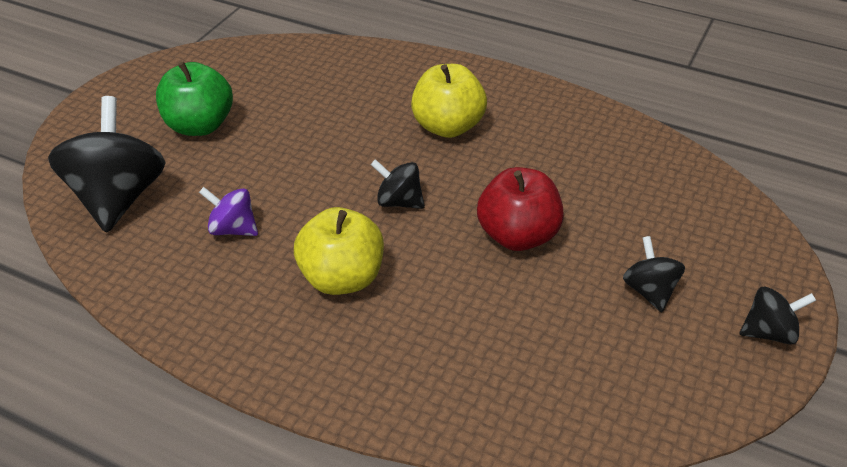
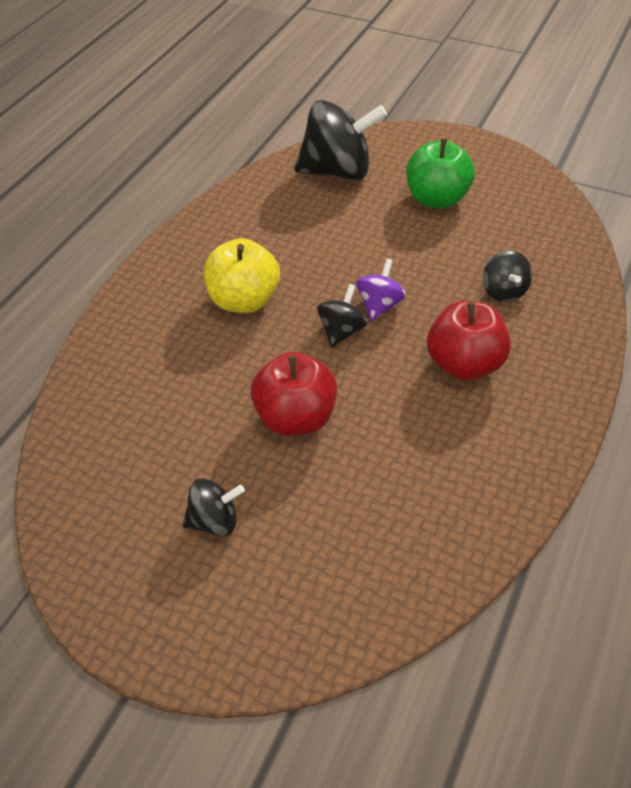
camera: 90 degrees right, 5 degrees up
(233, 229) = (302, 234): purple spinning top -> purple spinning top (379, 305)
(448, 127) = (464, 365): yellow apple -> red apple
(769, 332) = (147, 624): black spinning top -> black spinning top (503, 291)

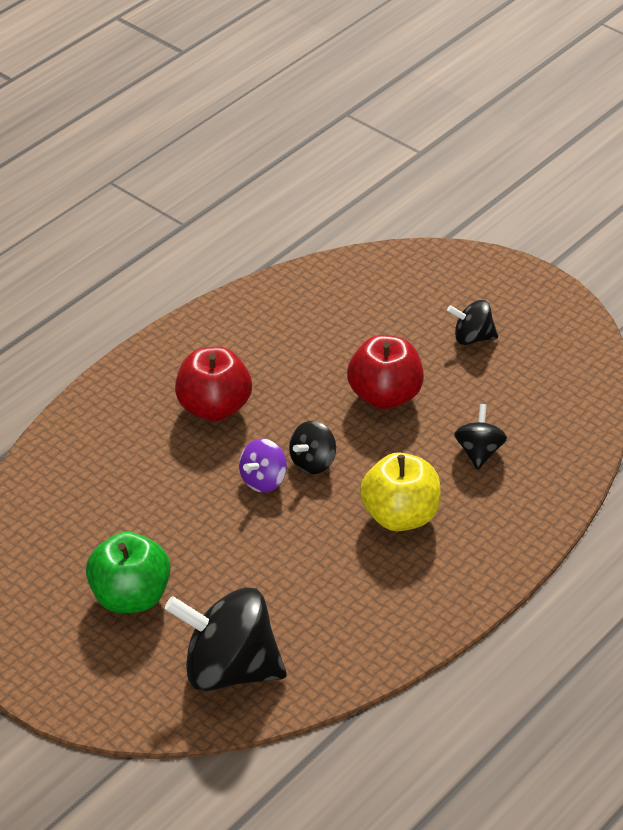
camera: 165 degrees left, 5 degrees down
(503, 291) = (131, 467): black spinning top -> black spinning top (479, 452)

